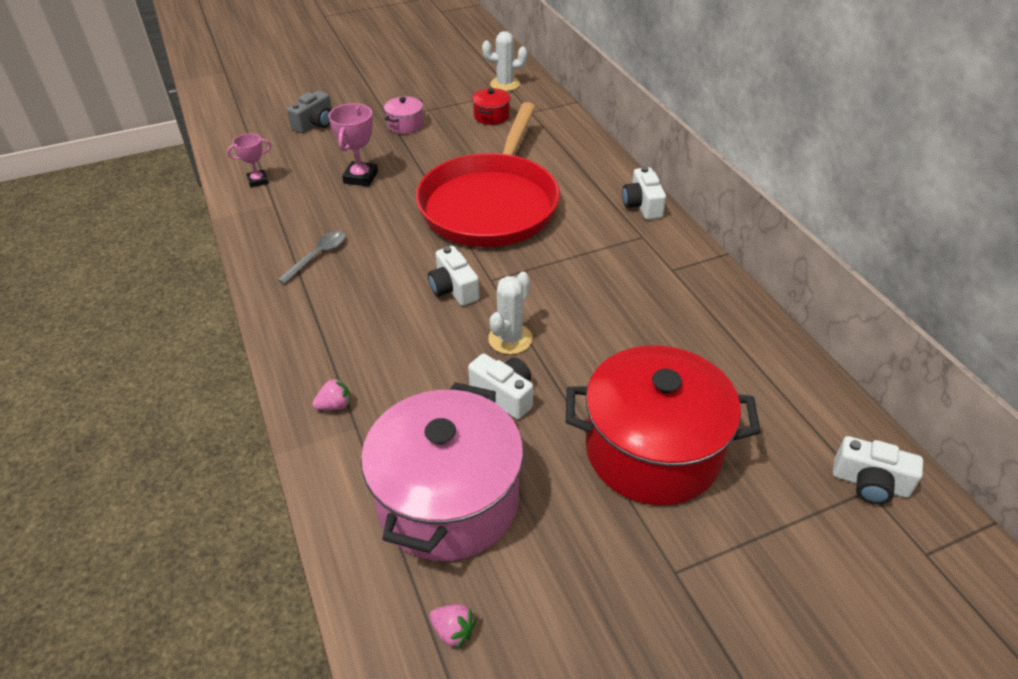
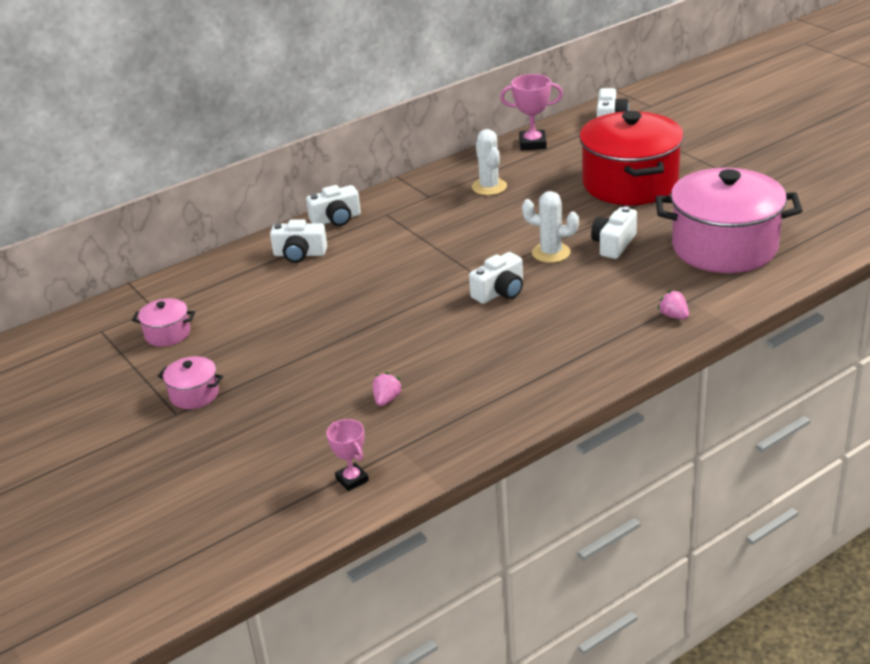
camera: 100 degrees left, 10 degrees down
(315, 124) = (196, 475): grey camera -> none
(318, 256) = (484, 384): grey spoon -> none
(361, 177) = (325, 397): pink trophy -> pink trophy (532, 144)
(453, 631) = (813, 226): pink strawberry -> pink strawberry (387, 400)
(491, 116) = (167, 334): red pot -> pink pot
(491, 204) = (357, 298): red pan -> none
(505, 84) = (81, 340): white cactus -> white cactus (489, 187)
(583, 180) = (299, 254): none -> white camera

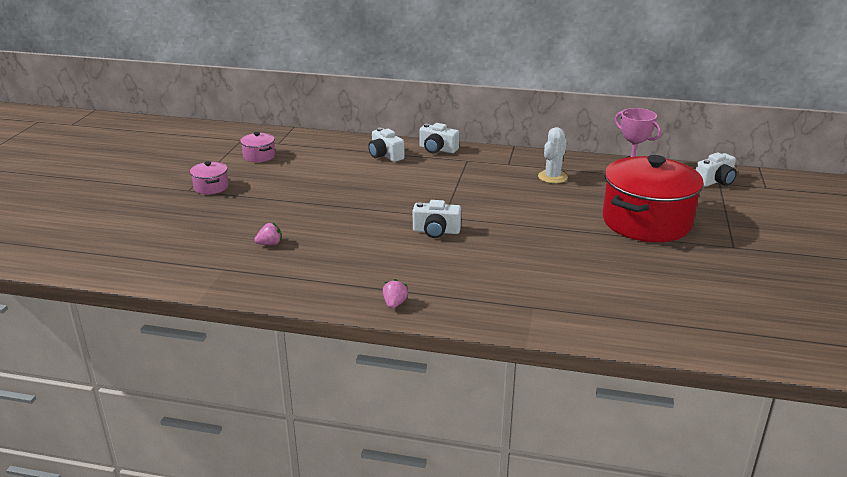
camera: 45 degrees right, 5 degrees down
(352, 479) = (177, 267): pink trophy -> none
(551, 253) = (509, 229): white cactus -> none
(613, 244) = (557, 248): white camera -> none
(673, 316) = (503, 309): pink strawberry -> pink strawberry (394, 304)
(724, 247) = (628, 294): pink pot -> none

